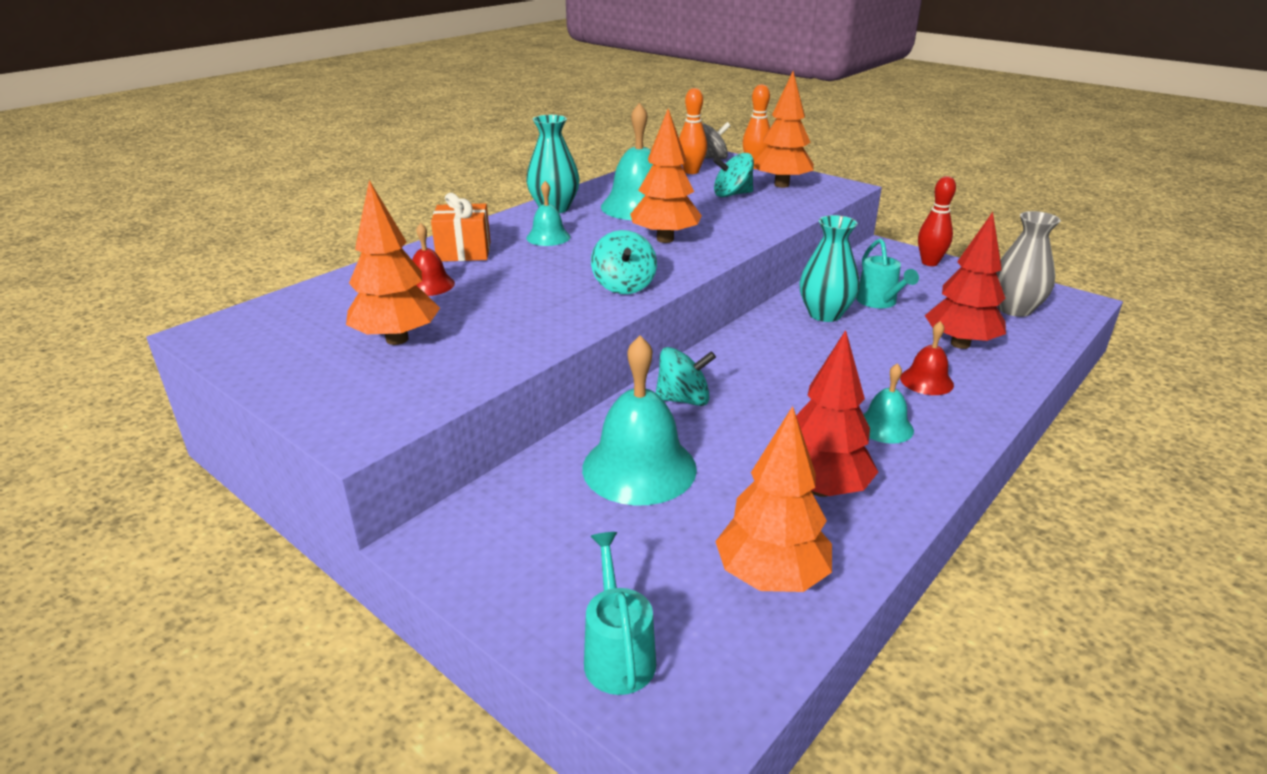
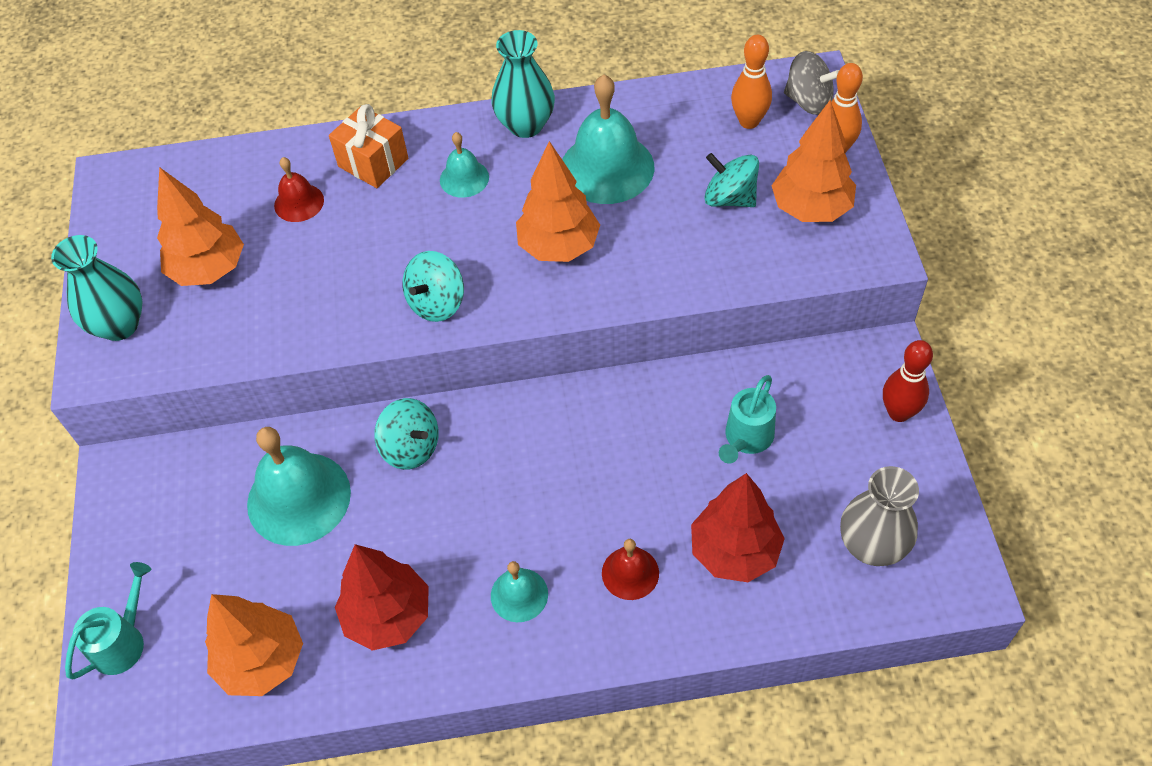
camera: 45 degrees right, 25 degrees up
(825, 314) = (668, 420): turquoise vase -> turquoise vase (119, 325)

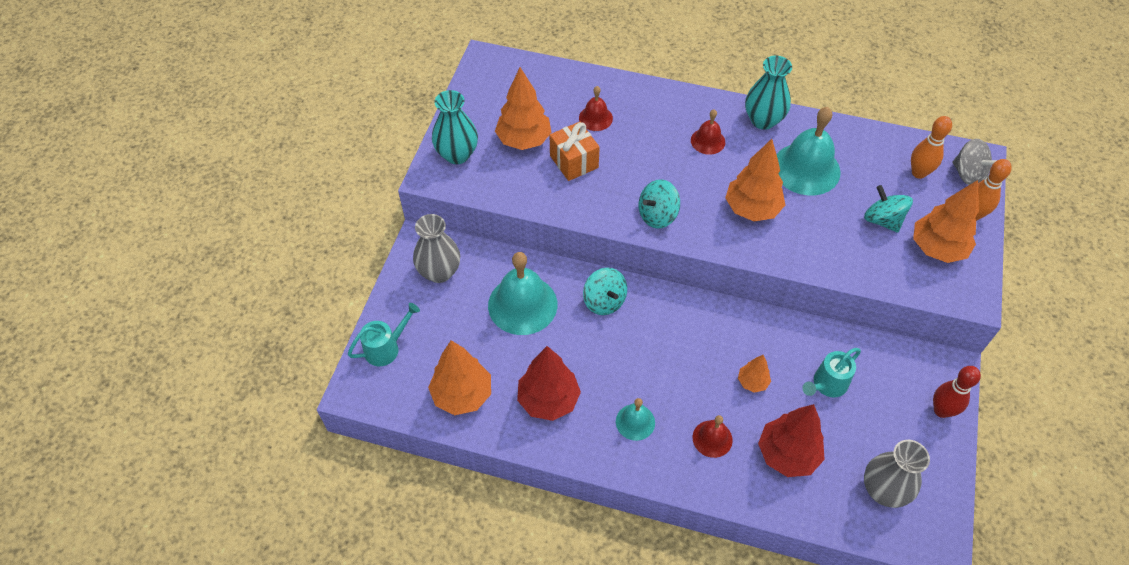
camera: 20 degrees right, 0 degrees up
(160, 500) = (439, 272): none -> grey vase
(373, 162) = (653, 109): orange gift -> orange gift (574, 162)
(464, 178) = (708, 141): turquoise bell -> red bell
(651, 475) = (752, 382): none -> orange tree

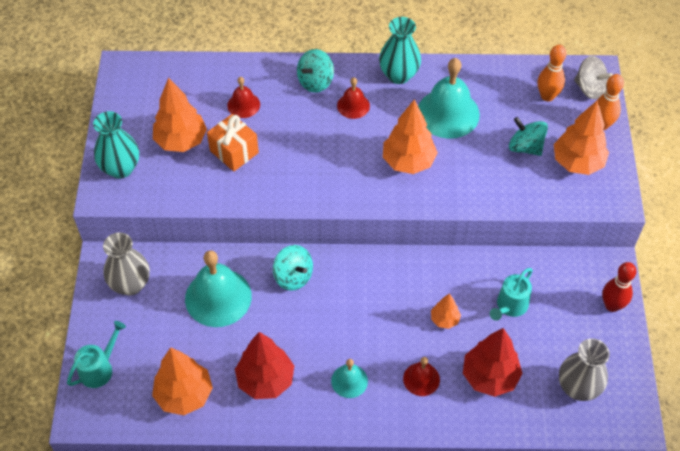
camera: 15 degrees left, 0 degrees up
(657, 215) = (324, 186): turquoise spinning top -> turquoise spinning top (315, 81)

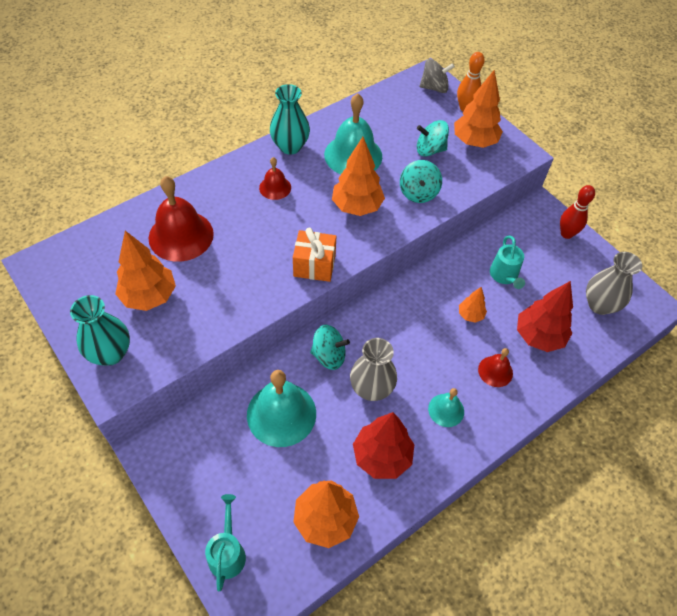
camera: 40 degrees left, 0 degrees up
(130, 284) = (192, 455): grey vase -> grey vase (371, 388)
(234, 152) = (206, 278): orange gift -> orange gift (314, 265)
(243, 105) = (181, 235): red bell -> red bell, size x1.90
(315, 81) = (227, 185): turquoise spinning top -> turquoise spinning top (418, 193)
(547, 96) = (411, 107): orange bowling pin -> none

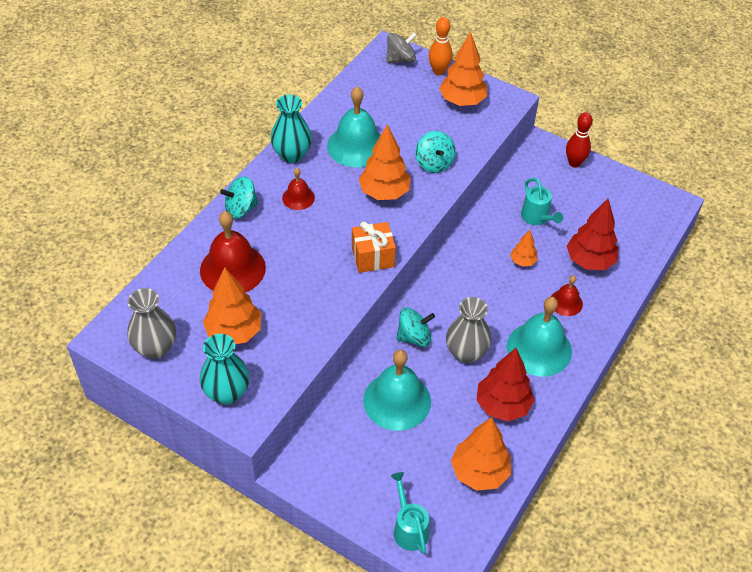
camera: 20 degrees left, 5 degrees down
(430, 150) = (425, 120): turquoise spinning top -> turquoise spinning top (241, 209)
(446, 410) = (539, 349): turquoise bell -> turquoise bell, size x1.90
(599, 305) = (629, 217): grey vase -> grey vase (155, 348)

